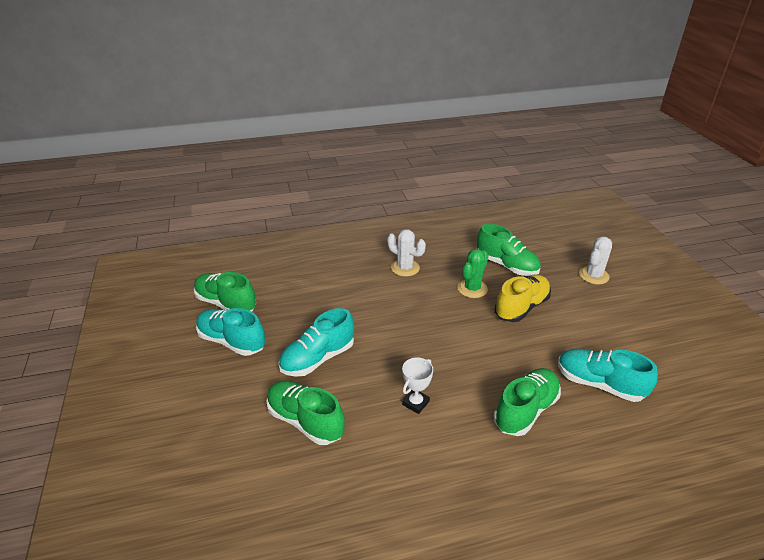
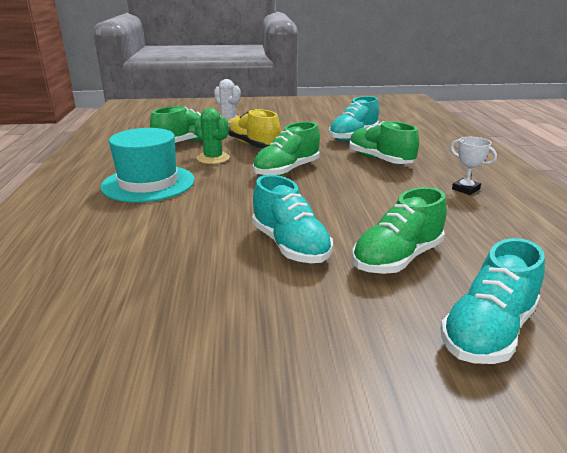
camera: 80 degrees left, 10 degrees down
(226, 303) = (110, 330): green shoe -> green shoe (286, 171)
(232, 341) = (223, 321): turquoise shoe -> turquoise shoe (488, 331)
(405, 268) = (148, 183): white cactus -> turquoise hat
(415, 403) = (370, 198): white trophy -> white trophy (465, 189)

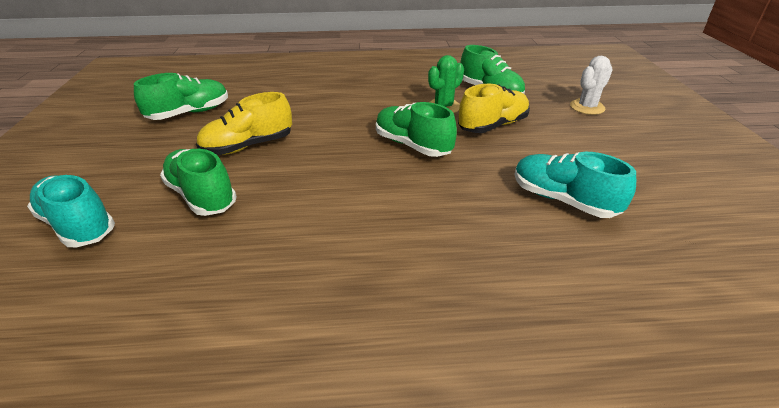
camera: 90 degrees right, 10 degrees up
(148, 183) = (379, 86): turquoise hat -> none
(290, 246) = (248, 146): turquoise shoe -> yellow shoe
(380, 160) = (460, 215): green shoe -> green shoe (189, 113)
(465, 189) = (349, 281): white trophy -> none

